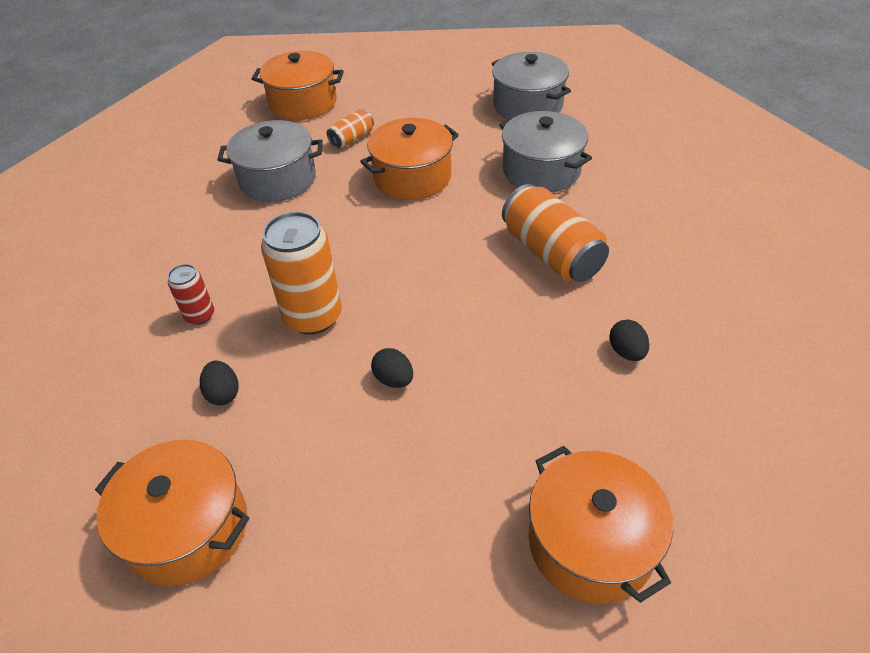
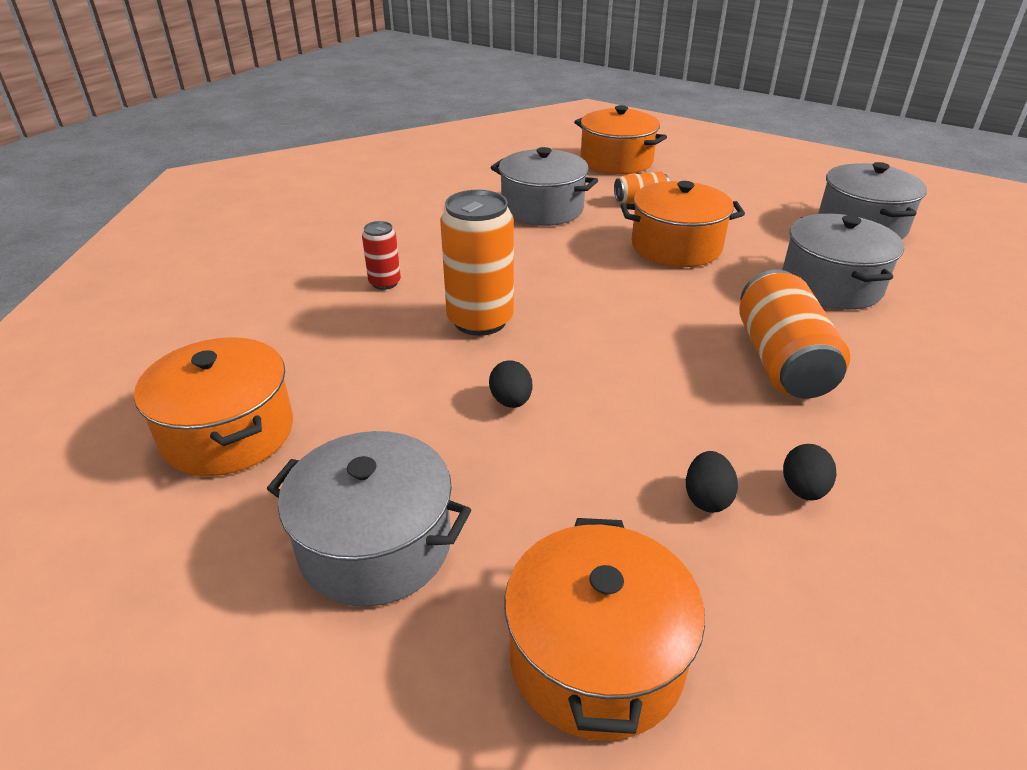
camera: 30 degrees right, 10 degrees down
(223, 393) = (350, 346): black egg -> black egg (707, 498)
(390, 552) = (375, 545): none -> grey pot

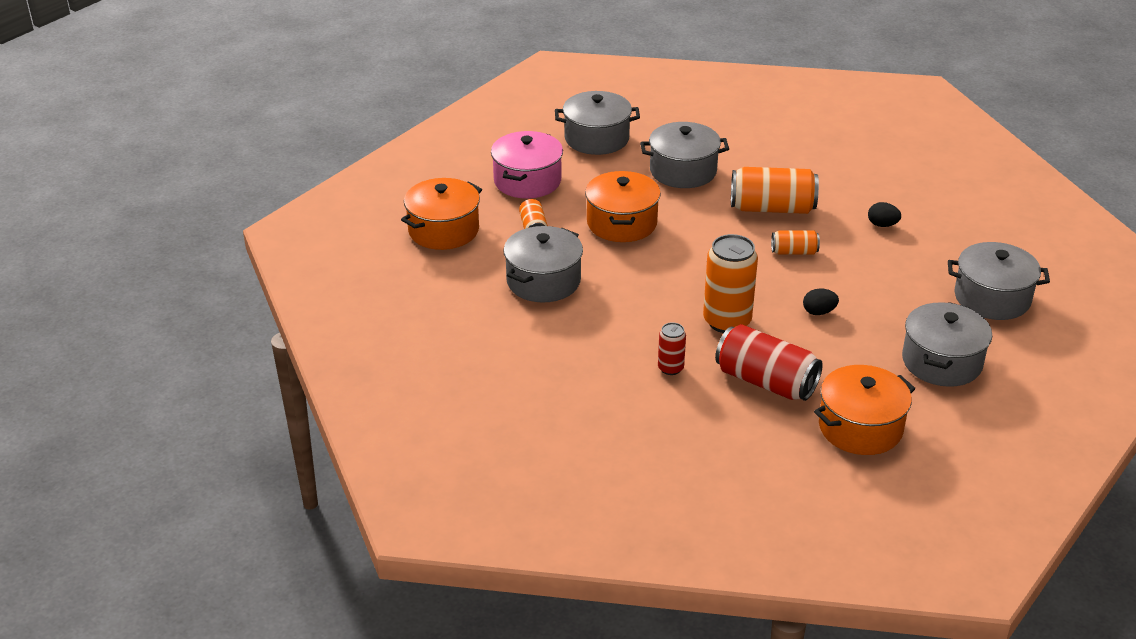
camera: 85 degrees left, 0 degrees up
(349, 350) = (766, 381): none -> red can
(596, 657) = (992, 298): orange pot -> grey pot
(667, 380) = (794, 252): none -> orange can
(707, 498) = (892, 254): black egg -> none
(733, 192) = (527, 181): none -> pink pot

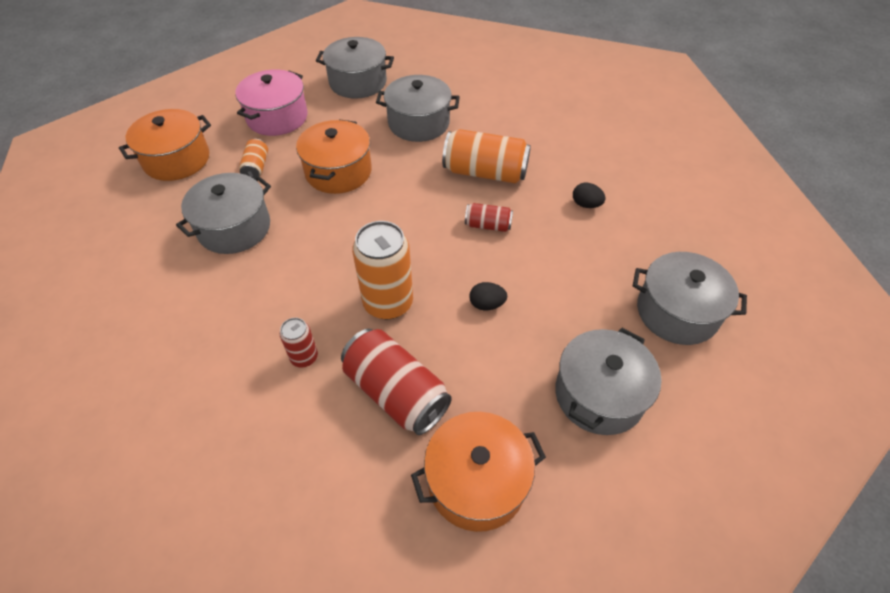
camera: 10 degrees right, 15 degrees up
(794, 252) = (488, 225): orange can -> red can

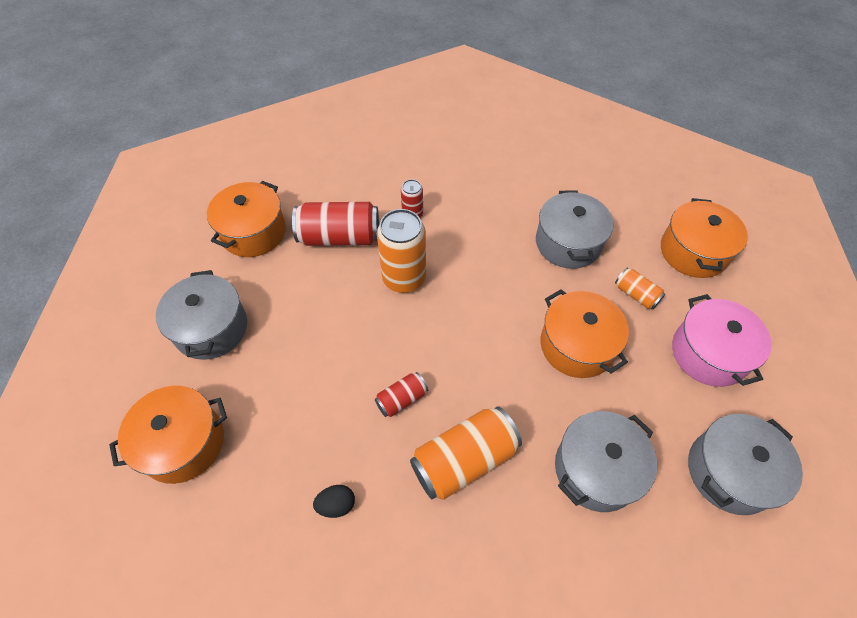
camera: 135 degrees right, 5 degrees up
(486, 304) = (337, 330): black egg -> none
(677, 312) = (183, 443): grey pot -> orange pot

